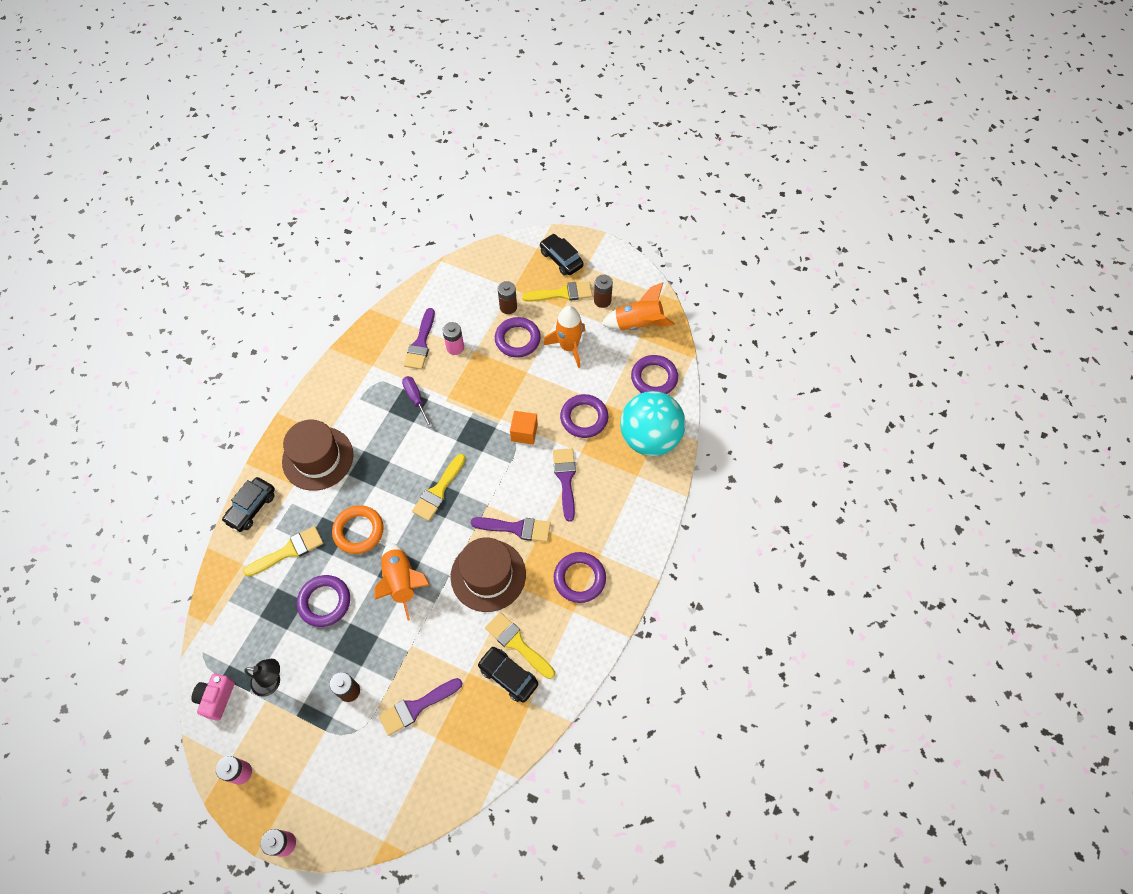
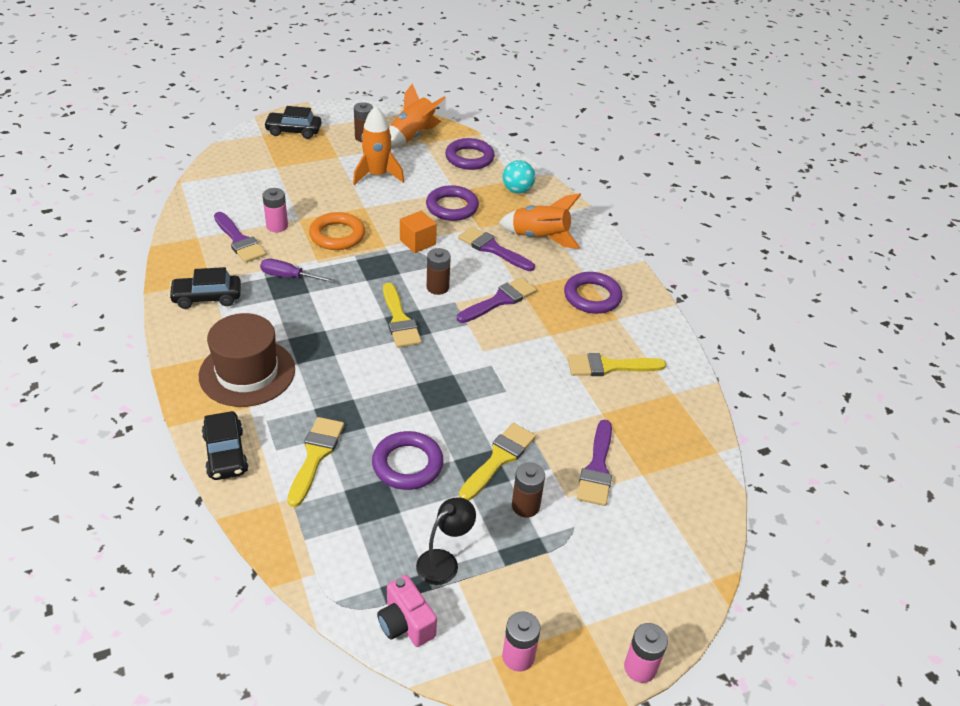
camera: 50 degrees left, 20 degrees down
(358, 531) = (366, 394): orange ring -> orange ring (337, 235)
(402, 582) = (458, 398): orange rocket -> orange rocket (540, 237)
(488, 575) = (522, 343): brown hat -> none
(508, 307) = (289, 179): brown battery -> brown battery (437, 287)
(508, 676) = (633, 391): black car -> black car (207, 298)
(517, 339) = (327, 193): purple ring -> none
(562, 293) = (324, 149): yellow brush -> yellow brush (499, 459)
(649, 438) = (517, 190): turquoise ball -> turquoise ball, size x0.49

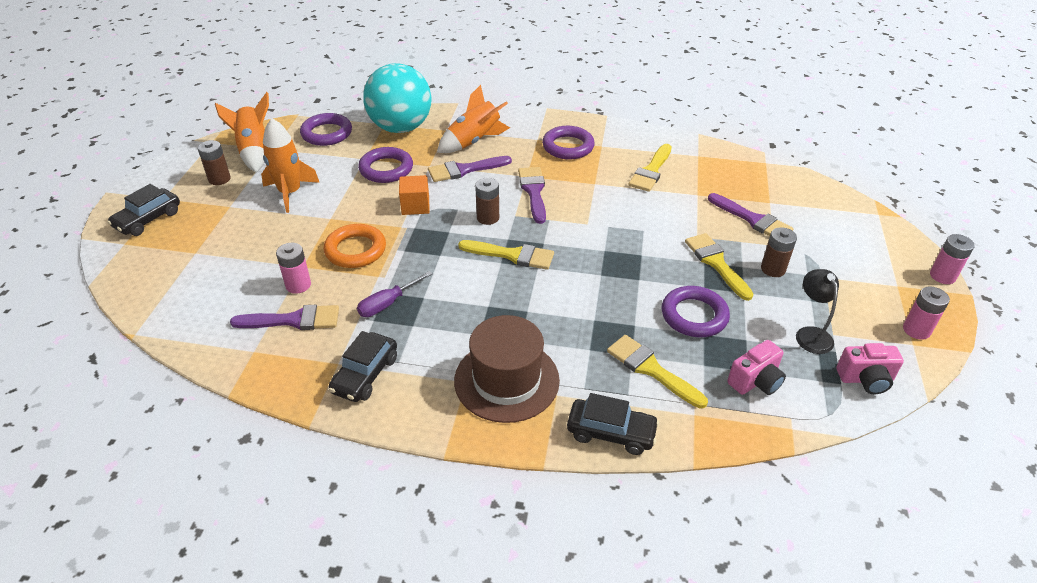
camera: 55 degrees left, 0 degrees up
(347, 534) = (755, 381): none -> pink camera
(517, 190) = (401, 128): turquoise ball -> turquoise ball, size x2.04

